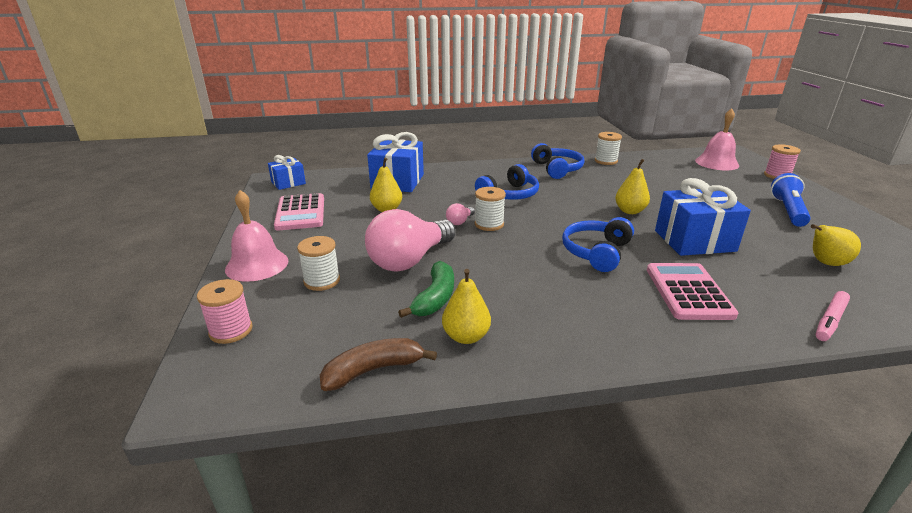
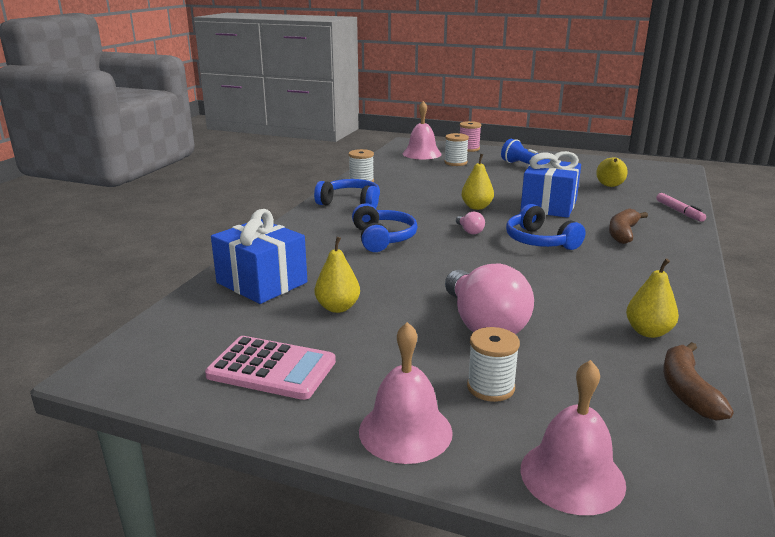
camera: 60 degrees left, 5 degrees down
(231, 331) = (572, 476): pink spool -> pink bell
(288, 183) = (139, 360): blue gift -> none
(435, 298) = (572, 329): green banana -> none
(460, 221) = (419, 277): pink light bulb -> pink light bulb (469, 231)
(489, 224) = (441, 265): white spool -> white spool (455, 163)
(688, 292) = (623, 233): pink calculator -> brown banana

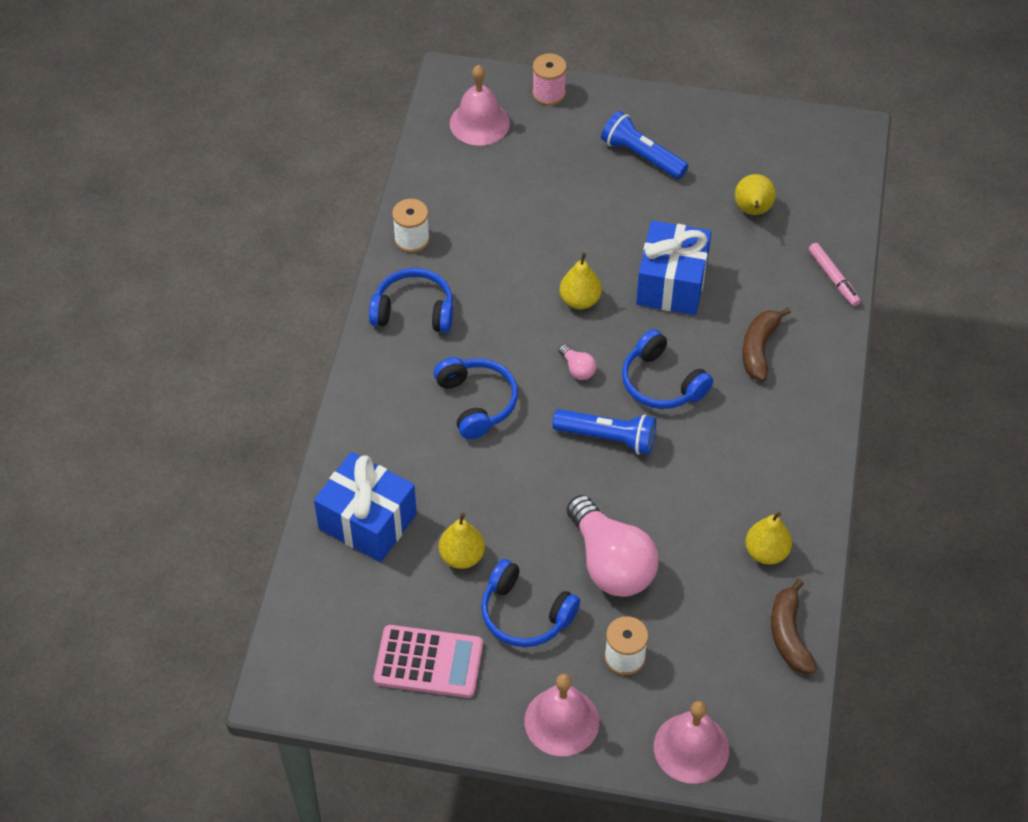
camera: 10 degrees left, 30 degrees up
(387, 347) = (525, 614): none -> blue headphones
(455, 163) = (535, 153): white spool -> none
(490, 261) = (607, 438): none -> blue flashlight

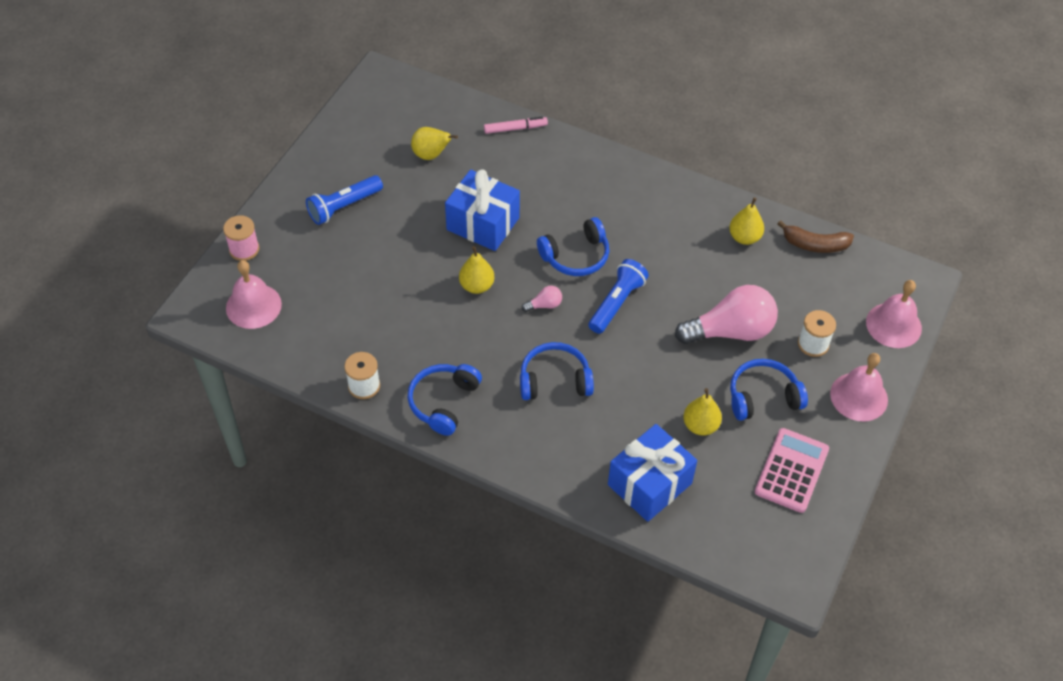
camera: 75 degrees left, 0 degrees up
(525, 614) = (763, 397): blue headphones -> blue headphones turned 150 degrees counterclockwise
(759, 349) = (564, 189): brown banana -> none

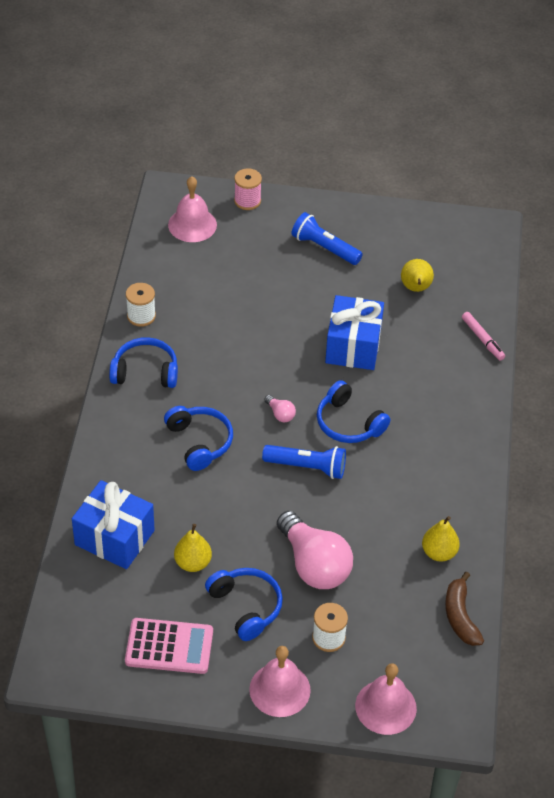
camera: 70 degrees right, 5 degrees down
(477, 286) = (279, 361): yellow pear -> none

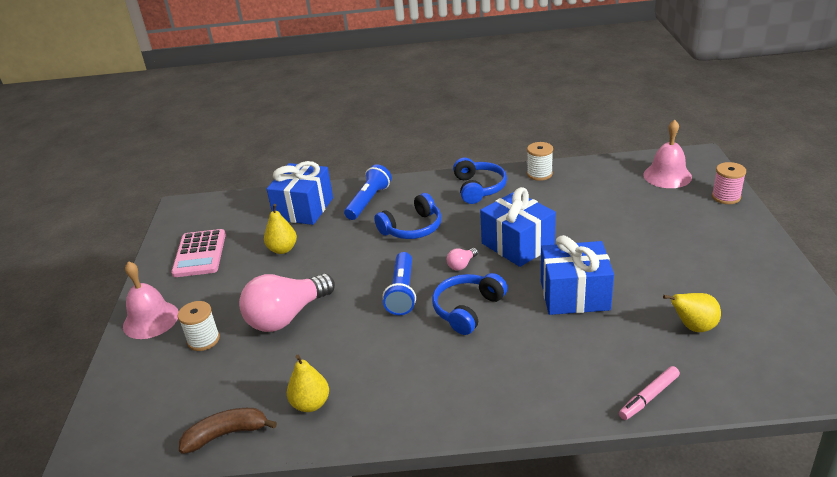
camera: 85 degrees right, 15 degrees down
(246, 607) = (238, 285): blue headphones -> none
(263, 365) = (517, 245): none -> blue gift
(324, 248) = (702, 253): blue flashlight -> blue flashlight (368, 201)
(385, 707) = (121, 392): pink bell -> none

